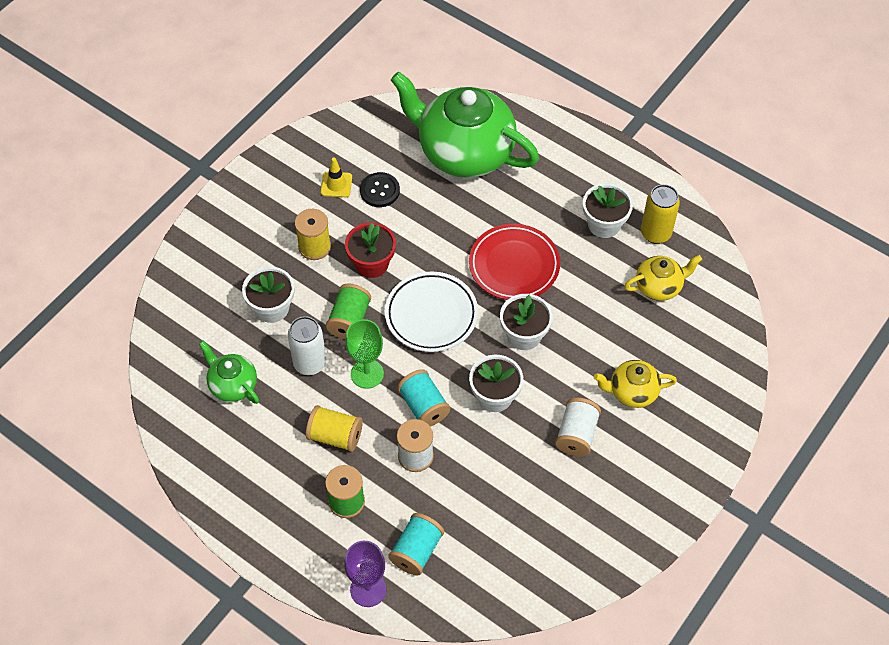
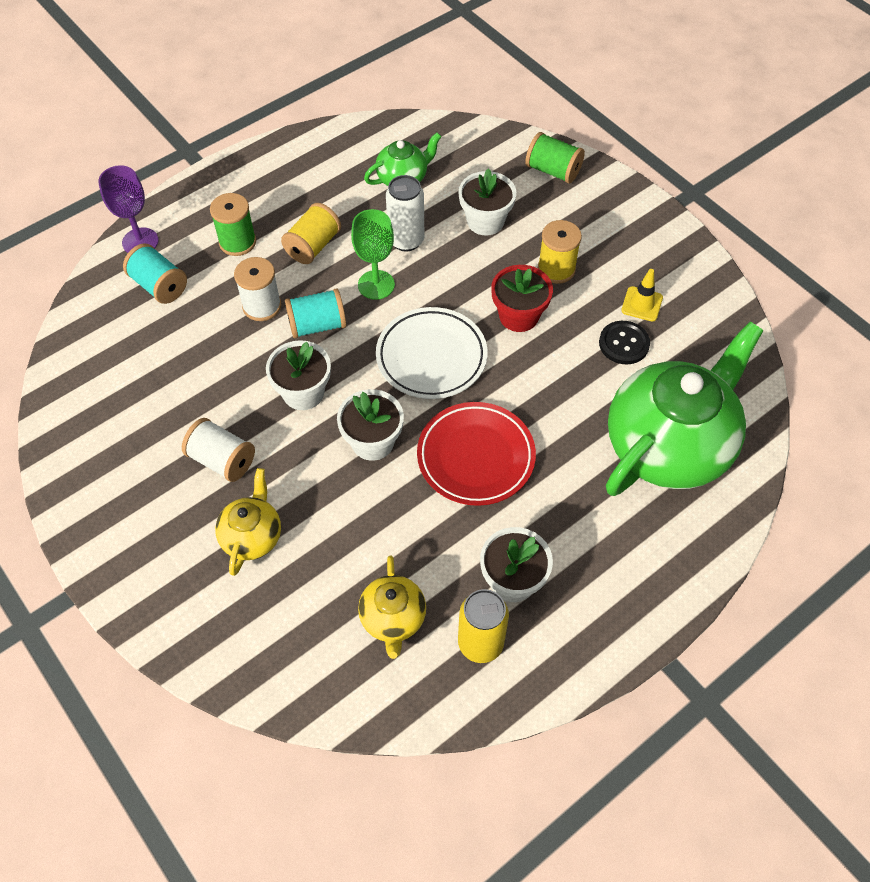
camera: 105 degrees right, 0 degrees up
(349, 320) = (449, 282): green spool -> green spool (553, 171)

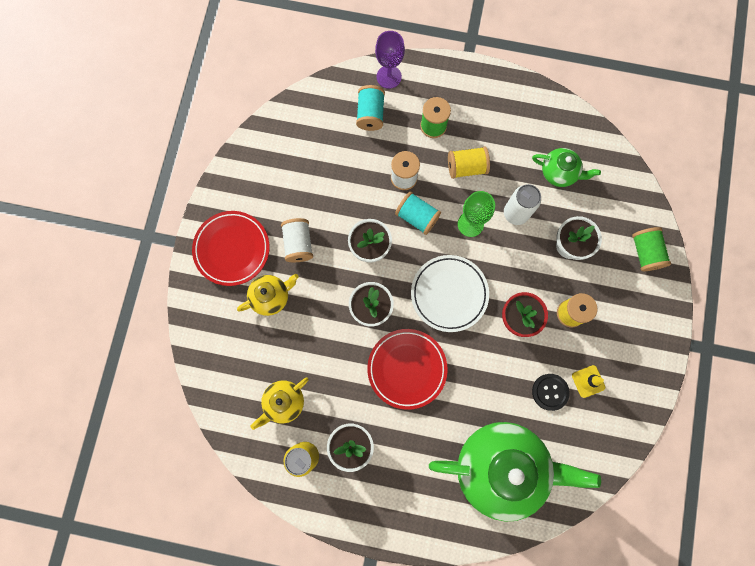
camera: 50 degrees right, 20 degrees up
(151, 536) = (232, 249): none -> red plate

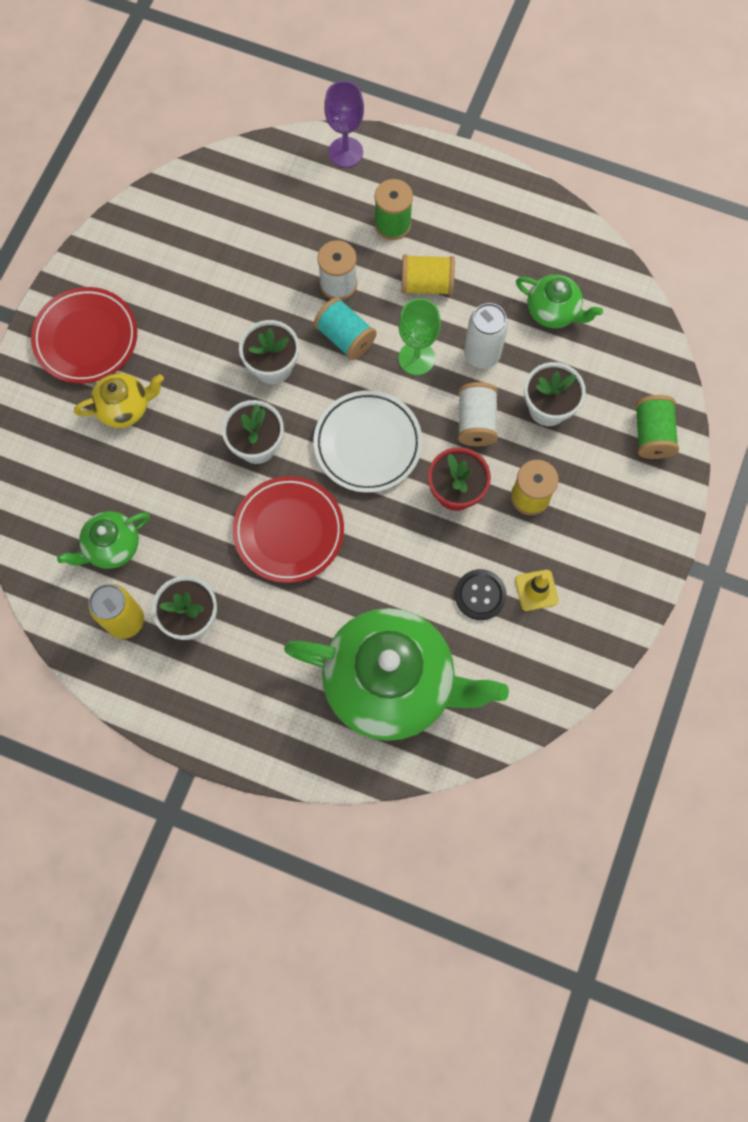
camera: 10 degrees right, 5 degrees down
(283, 402) = (112, 546): yellow teapot -> green teapot
(298, 244) = (177, 346): white spool -> white spool (476, 422)
(370, 114) = (310, 196): turquoise spool -> none

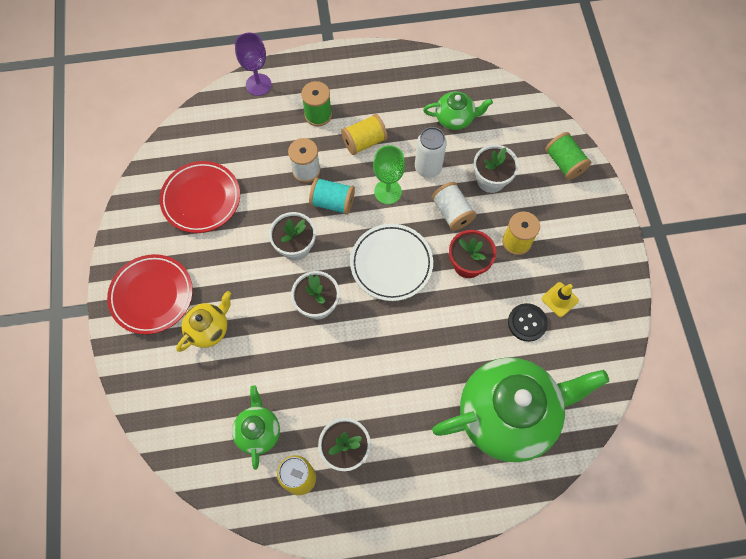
camera: 30 degrees left, 5 degrees down
(112, 546) = (258, 431): green teapot -> green teapot turned 150 degrees clockwise
(289, 531) = (375, 351): red plate -> red plate (201, 199)

